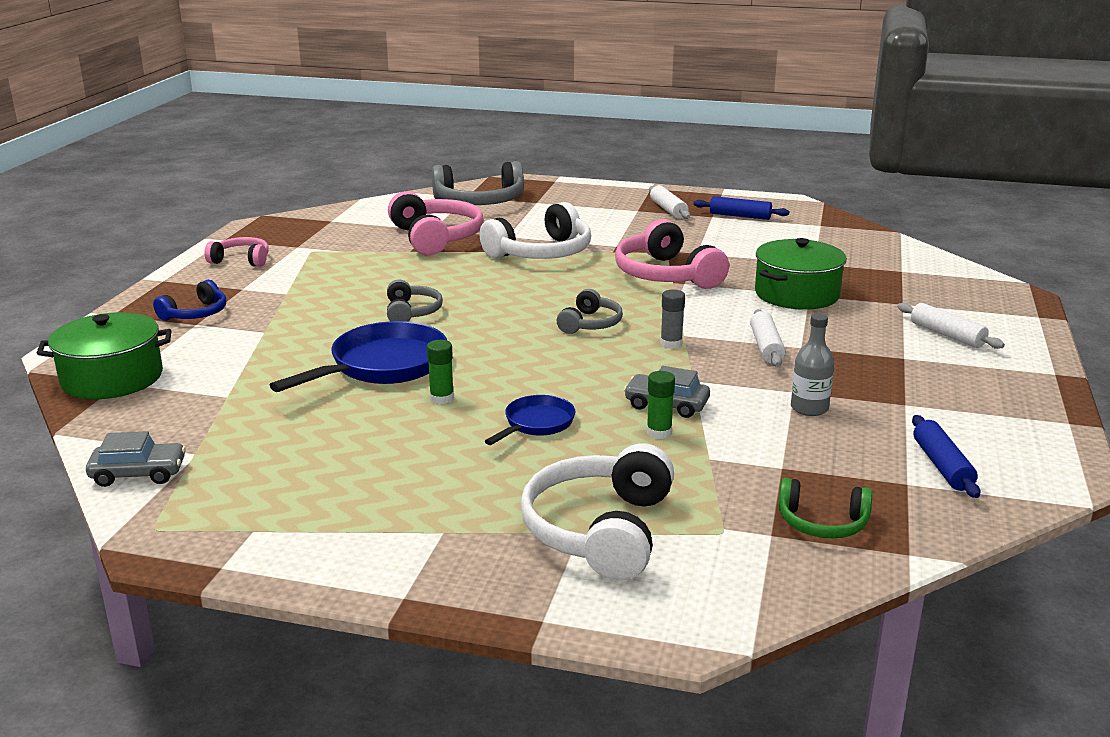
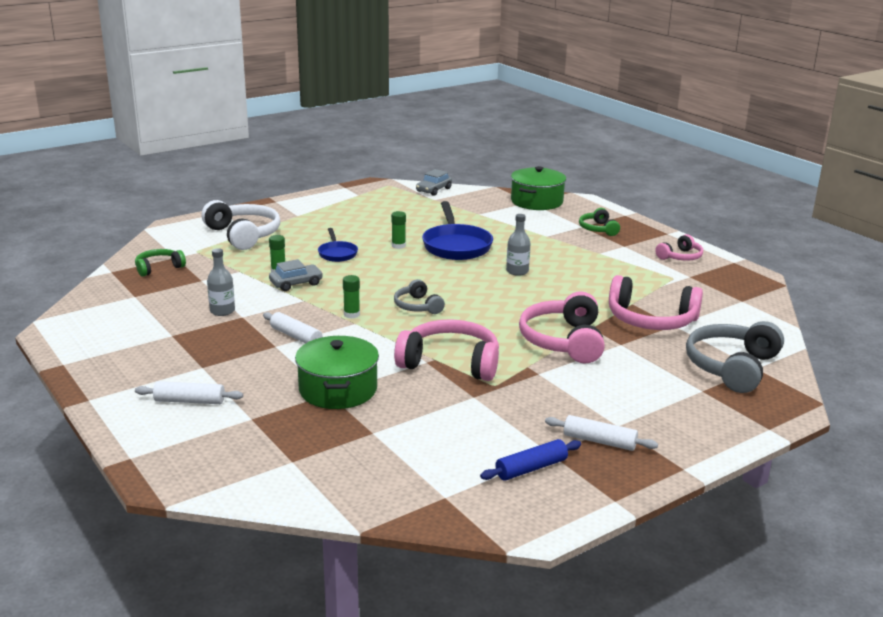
camera: 130 degrees right, 0 degrees up
(195, 313) = (598, 229): blue headphones -> green headphones
(411, 312) = (517, 271): grey headphones -> grey bottle
(541, 253) = (564, 341): white headphones -> pink headphones
(671, 344) = (351, 314): grey glue stick -> green glue stick
(942, 466) = (123, 310): blue rolling pin -> none

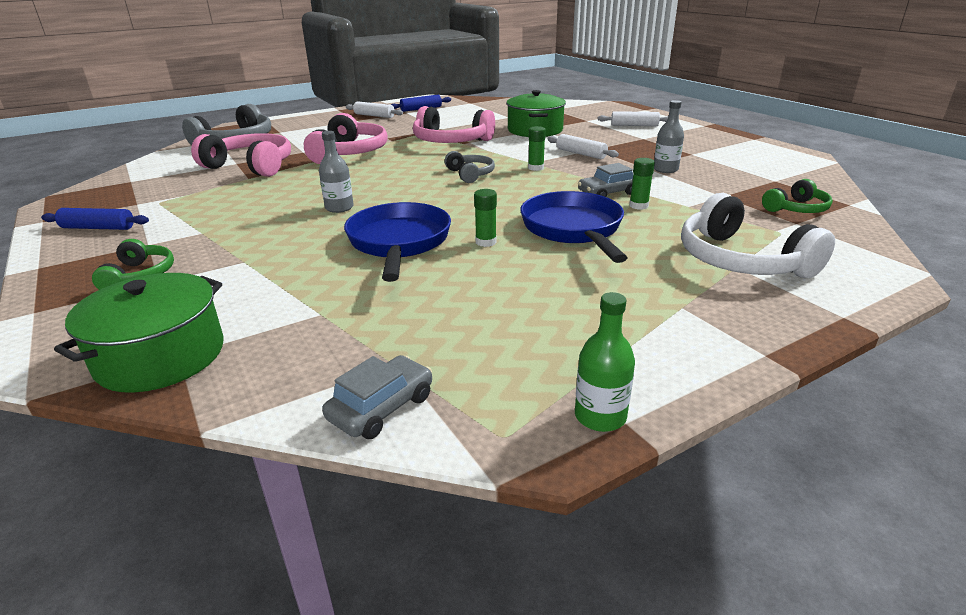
camera: 175 degrees left, 5 degrees up
(337, 253) = (573, 229): blue pan -> blue pan, size x1.81
(353, 188) = (600, 416): none -> green bottle
(680, 257) = (98, 228): pink headphones -> blue rolling pin

